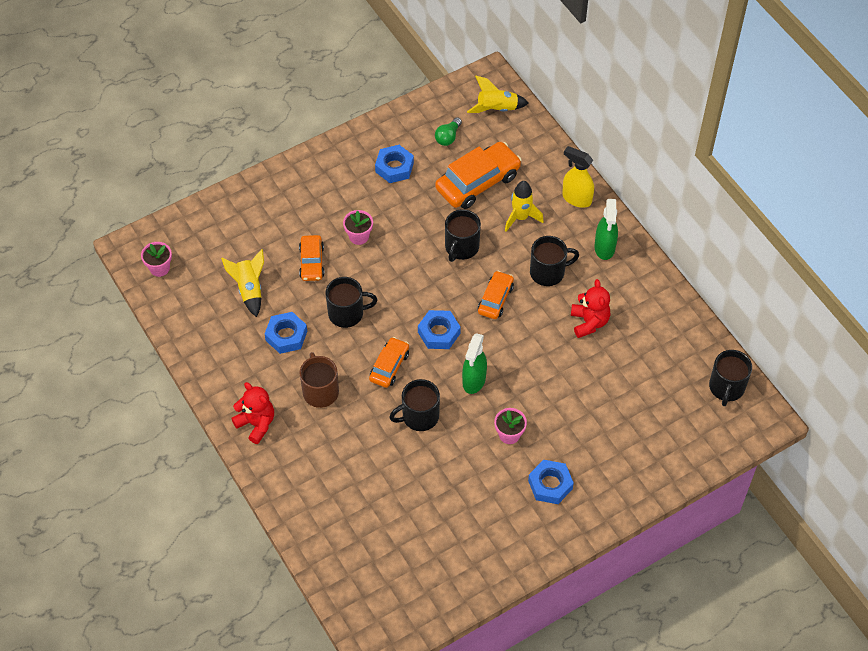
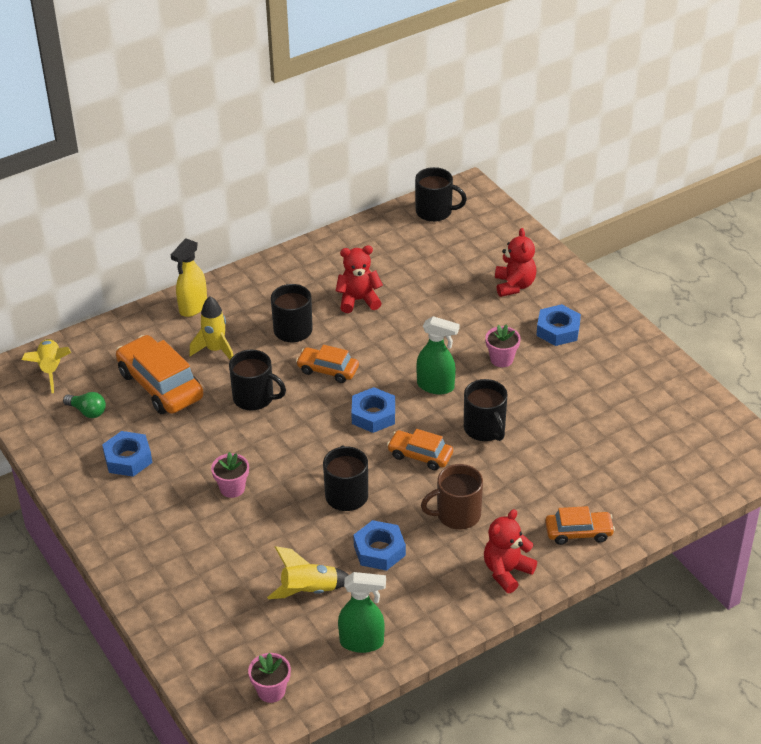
camera: 90 degrees left, 15 degrees down
(312, 262) = (269, 531): orange car -> orange car (578, 532)
(604, 248) = (262, 287): green spray bottle -> green spray bottle (362, 642)
(615, 451) = (514, 285): none -> red teddy bear

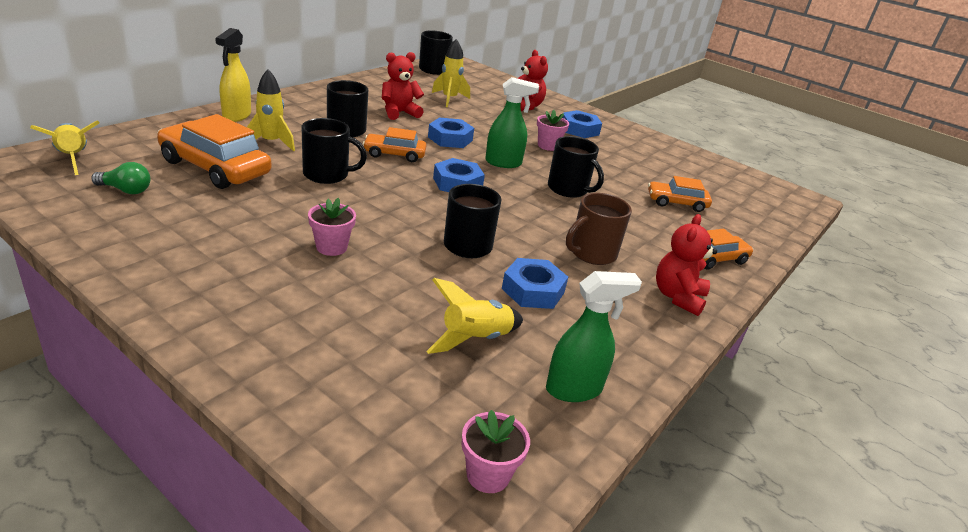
camera: 25 degrees left, 10 degrees down
(128, 459) = (188, 228): blue nut -> blue nut (450, 139)
(420, 455) = (522, 210): orange car -> orange car (676, 203)
(426, 273) = (449, 99): none -> yellow rocket

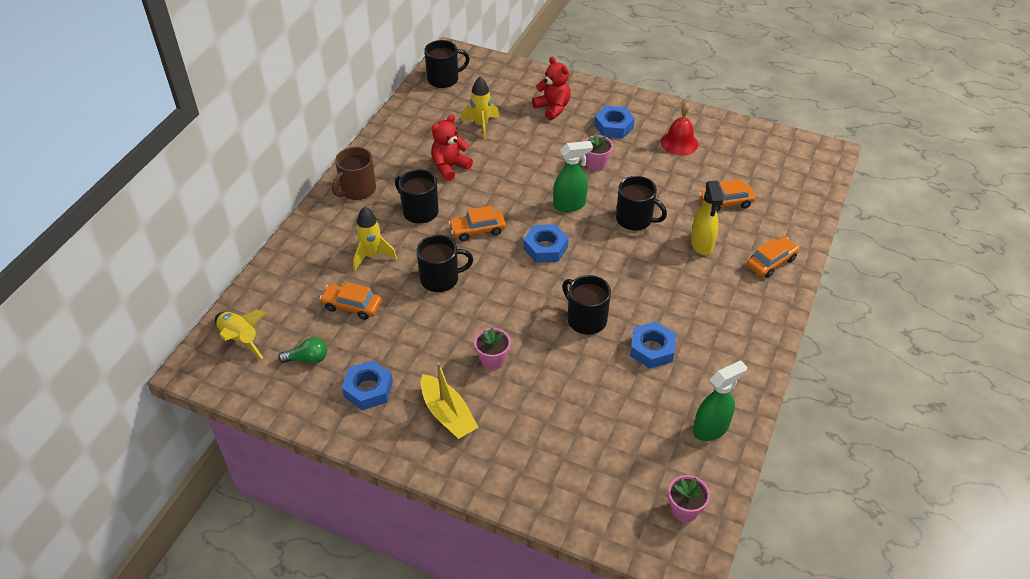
camera: 10 degrees left, 15 degrees up
(215, 168) = (352, 306): orange car -> orange car, size x0.58
(236, 116) = (320, 230): yellow spray bottle -> yellow spray bottle (702, 244)
(237, 276) = (448, 414): none -> yellow boat
(450, 139) = (511, 188): blue nut -> blue nut (368, 389)
(475, 339) = (632, 410): yellow rocket -> none
(592, 253) = (679, 292): brown mug -> brown mug (357, 190)
(642, 154) = (679, 143): none -> red bell
(678, 297) = (754, 316): red teddy bear -> none

